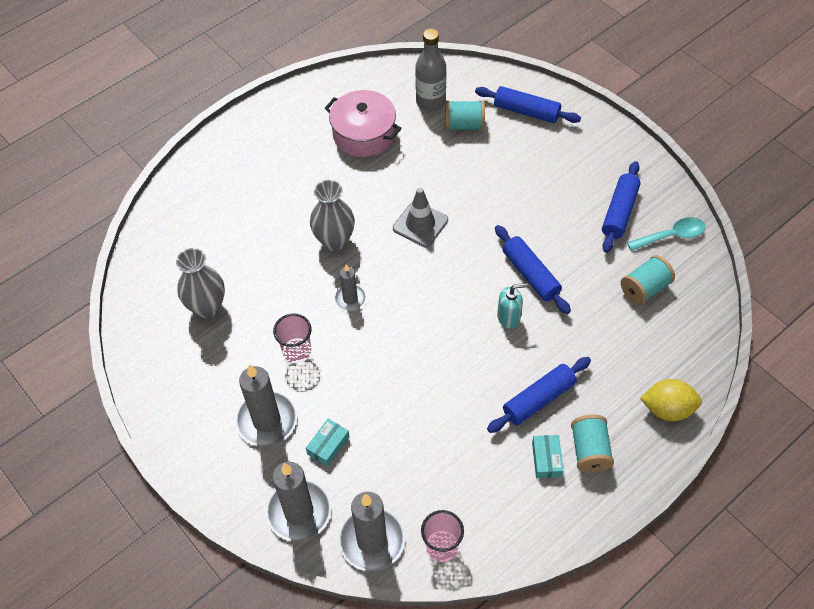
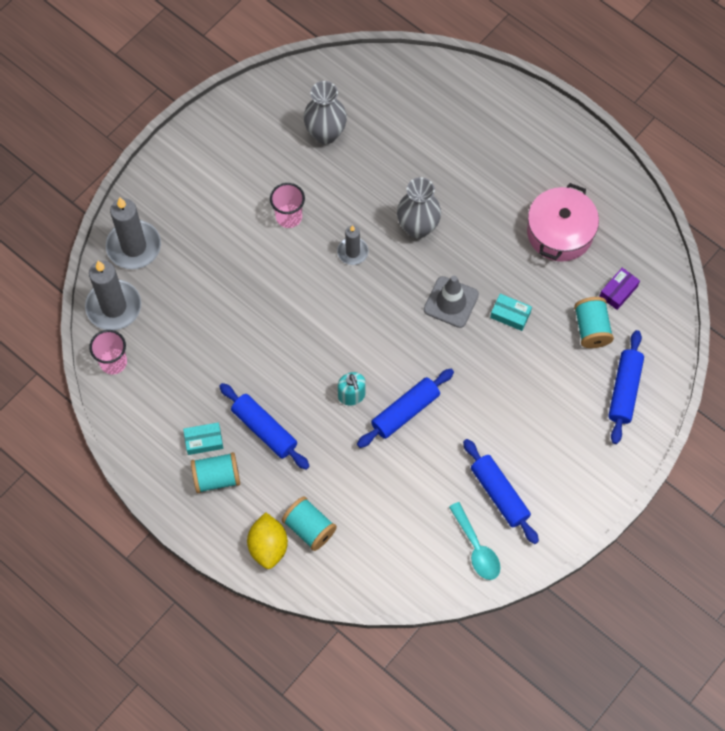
camera: 80 degrees right, 10 degrees up
(266, 420) = (216, 205): grey candle -> none
(328, 445) = (197, 259): turquoise box -> turquoise box (510, 315)
(430, 102) = (618, 291): grey bottle -> purple box
(619, 212) = (499, 494): blue rolling pin -> blue rolling pin turned 45 degrees clockwise
(644, 289) = (404, 522): turquoise spool -> turquoise spool (309, 528)

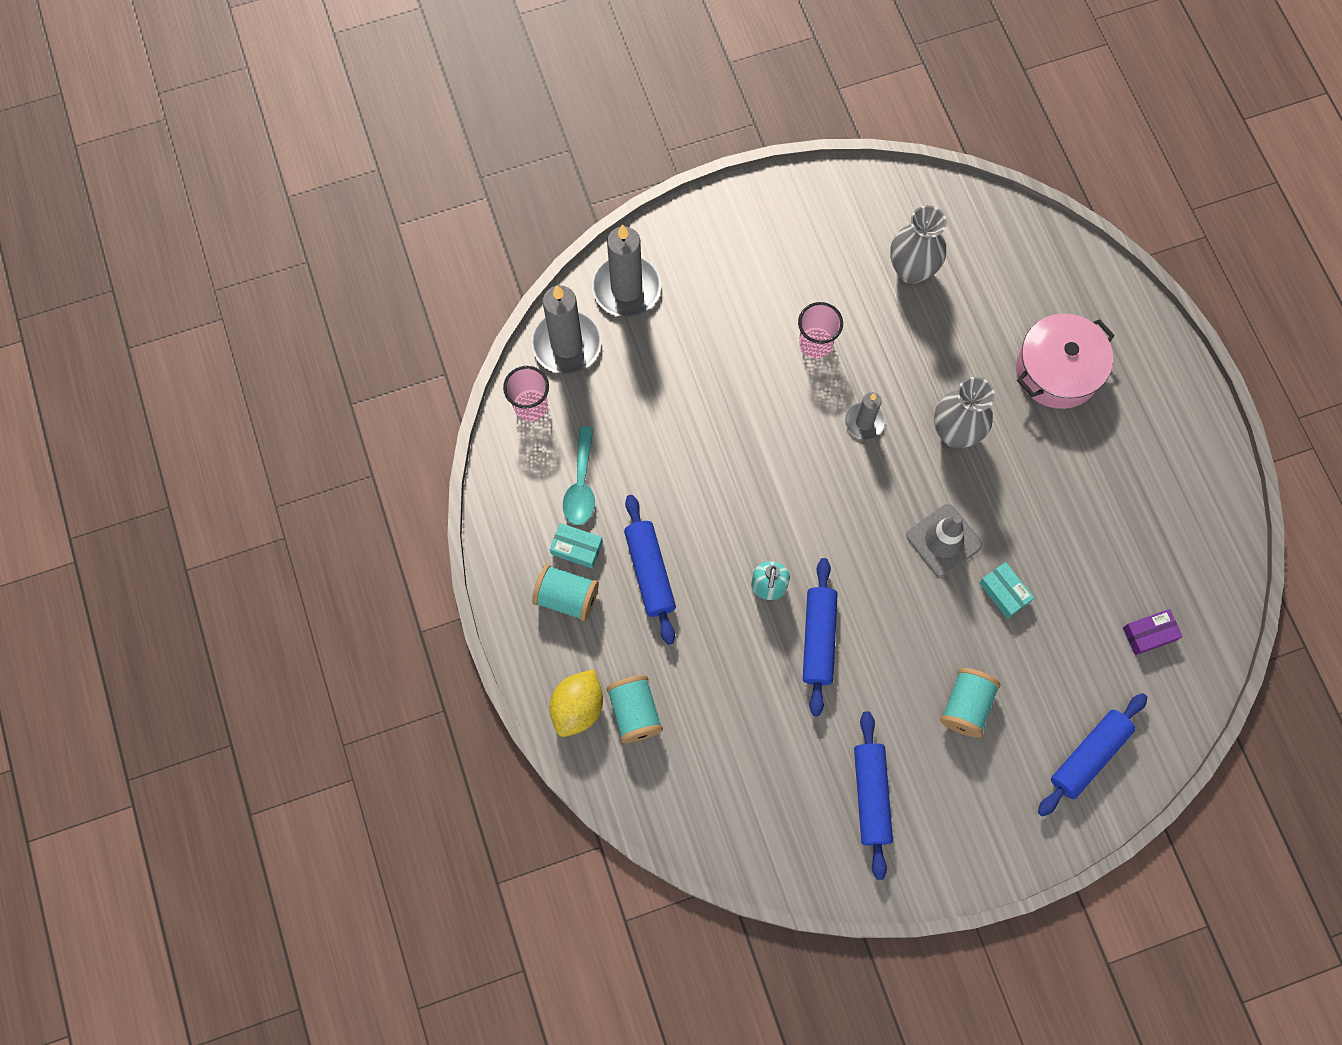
camera: 30 degrees right, 5 degrees up
(405, 411) = (818, 639): blue rolling pin -> blue rolling pin turned 75 degrees counterclockwise
(476, 548) = (808, 844): turquoise spoon -> turquoise spoon (581, 485)
(560, 232) = (1119, 526): pink pot -> pink pot (1057, 370)
(591, 328) = (1091, 661): turquoise spool -> turquoise spool (966, 706)

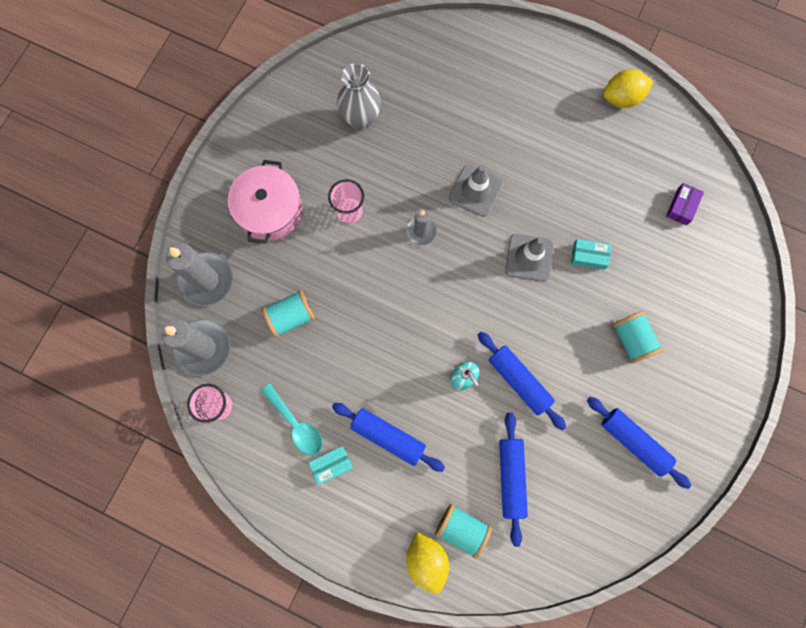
camera: 45 degrees left, 5 degrees up
(567, 597) = (355, 500): turquoise spool -> turquoise spool (291, 317)
(955, 433) = (475, 191): grey vase -> grey traffic cone
(1057, 370) = (494, 105): pink pot -> pink pot (269, 210)
(1089, 756) = (718, 304): blue rolling pin -> blue rolling pin (511, 477)
(1196, 478) = (622, 98): none -> yellow lemon

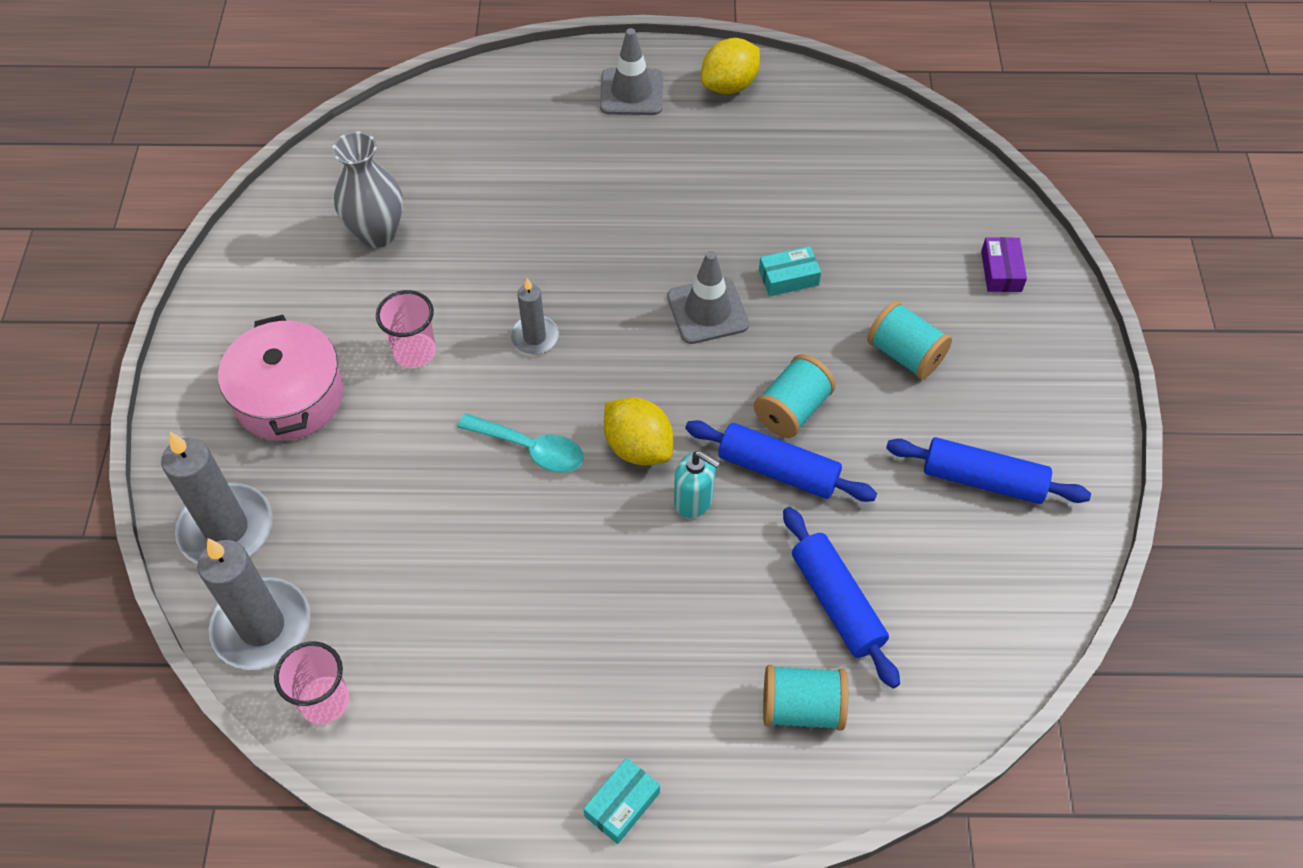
camera: 25 degrees left, 20 degrees down
(291, 317) = (388, 525): turquoise spool -> turquoise spool (792, 410)
(296, 424) = (466, 673): turquoise spoon -> turquoise spoon (530, 449)
(331, 465) = (552, 707): turquoise box -> turquoise box (622, 804)
(388, 437) = (622, 628): blue rolling pin -> none
(426, 560) = (772, 778): yellow lemon -> yellow lemon (638, 447)
(475, 191) = (588, 259): grey traffic cone -> grey traffic cone (631, 92)
(682, 206) = (878, 176): purple box -> purple box (1001, 271)

